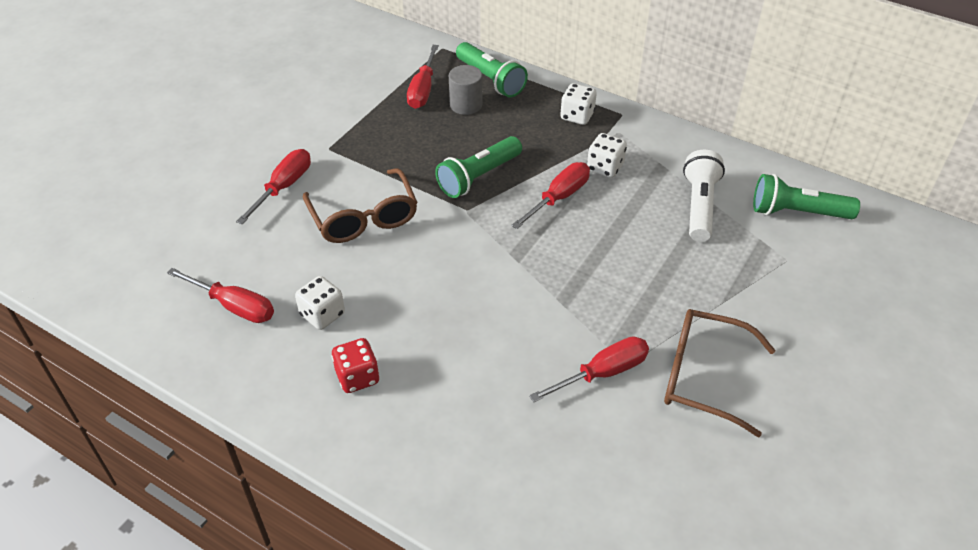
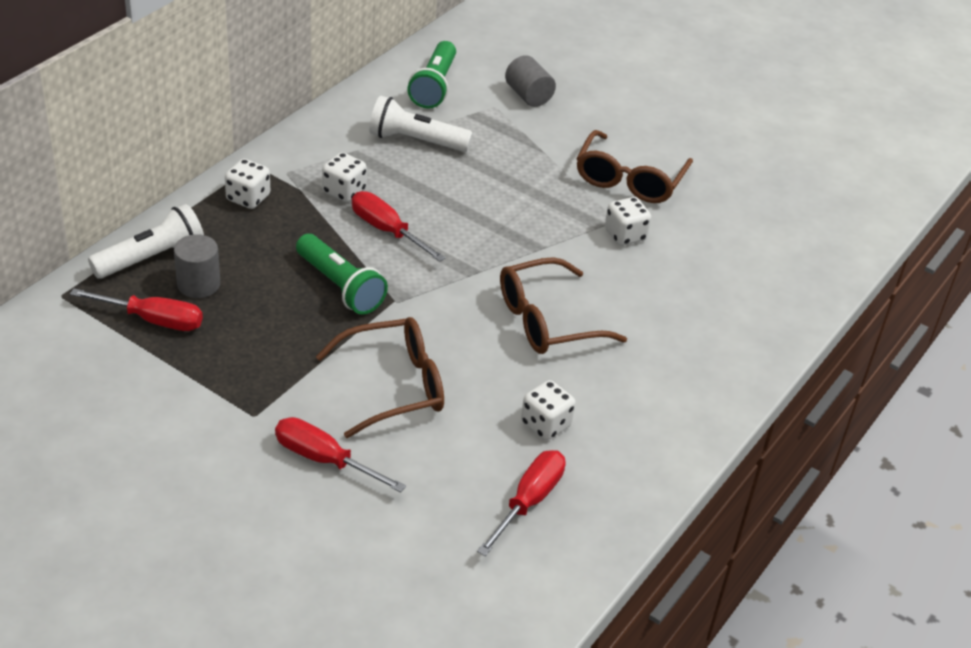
camera: 90 degrees left, 5 degrees down
(357, 377) = (631, 399): red dice -> none
(457, 311) = (546, 321): none -> brown glasses
(490, 80) = (152, 258): green flashlight -> white flashlight
(603, 372) = (625, 235): red screwdriver -> white dice
(821, 285) = (528, 96): none -> grey cylinder

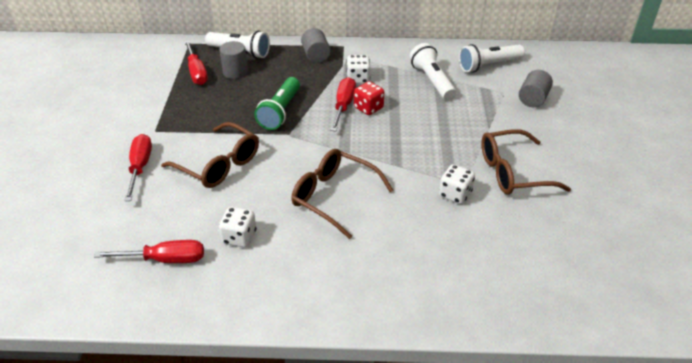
camera: 60 degrees right, 0 degrees up
(248, 198) = (316, 56): white dice -> grey cylinder
(413, 214) = (368, 108): none -> red dice
(434, 86) = (488, 65): green flashlight -> white flashlight

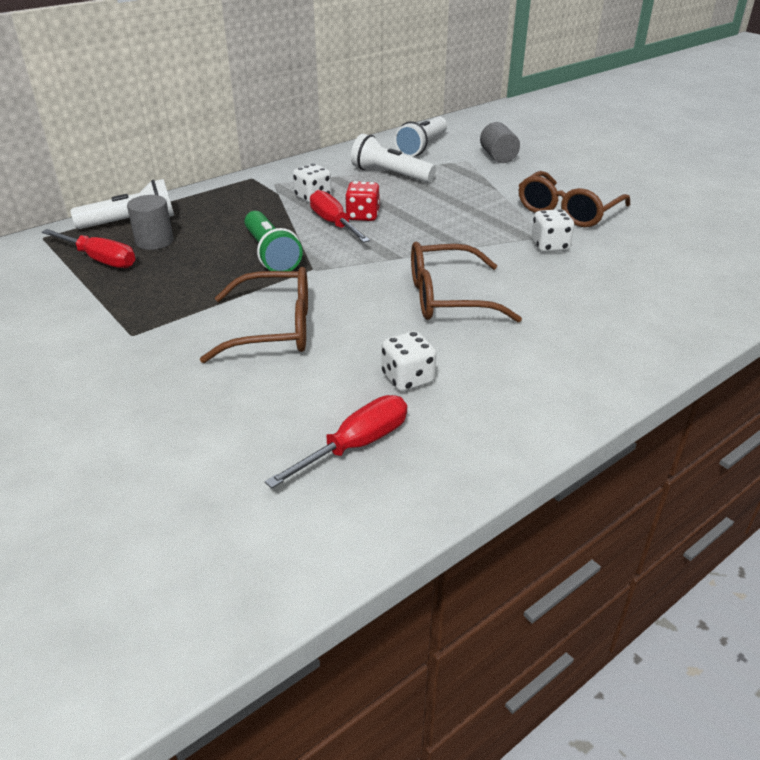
camera: 40 degrees left, 5 degrees down
(140, 166) = (169, 377): red screwdriver -> none
(316, 56) = (233, 195): grey cylinder -> none

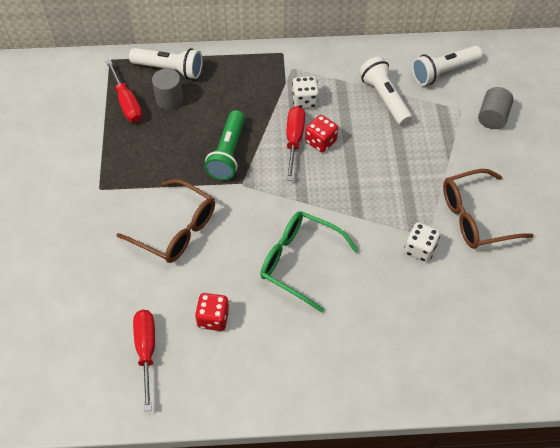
camera: 35 degrees right, 20 degrees up
(357, 445) = (146, 350): red screwdriver -> red screwdriver turned 90 degrees counterclockwise
(407, 379) = (213, 318): white dice -> red dice
(447, 297) = (299, 261): brown glasses -> green glasses

